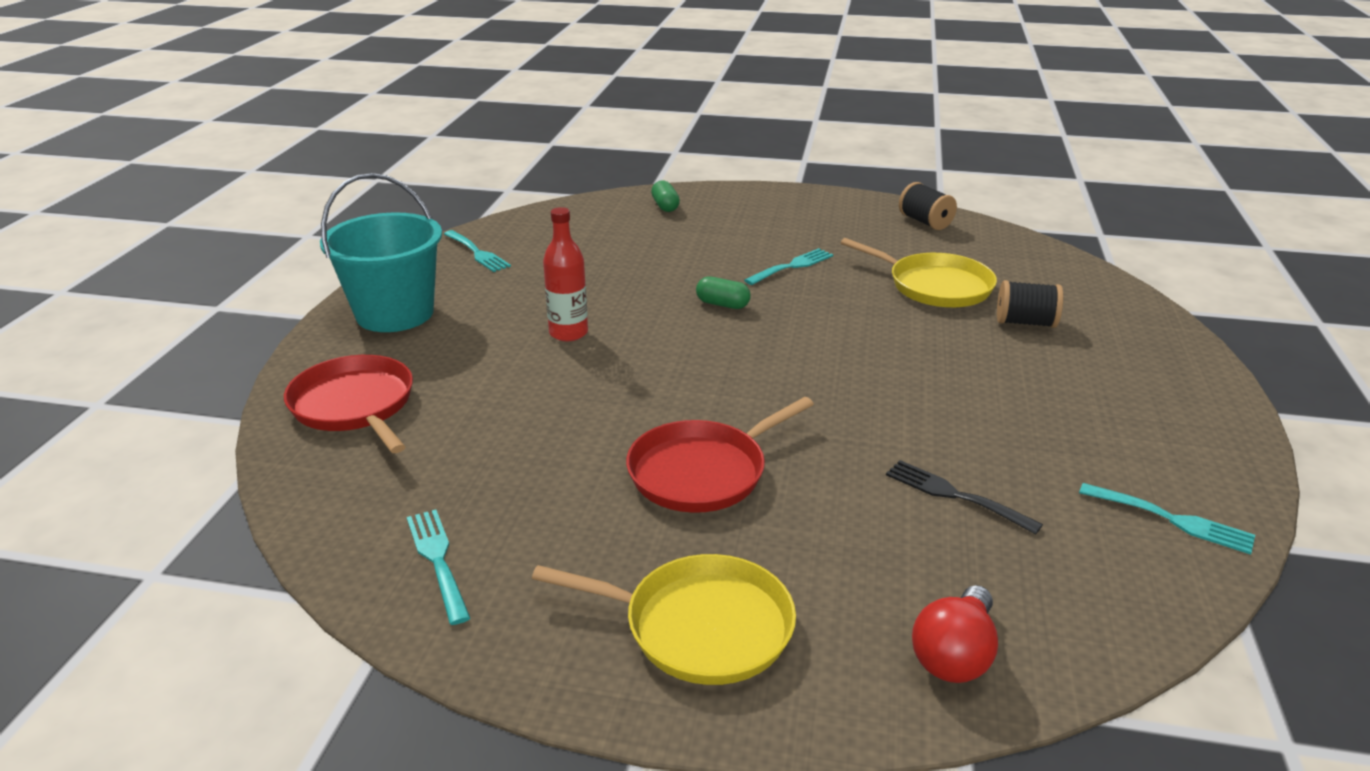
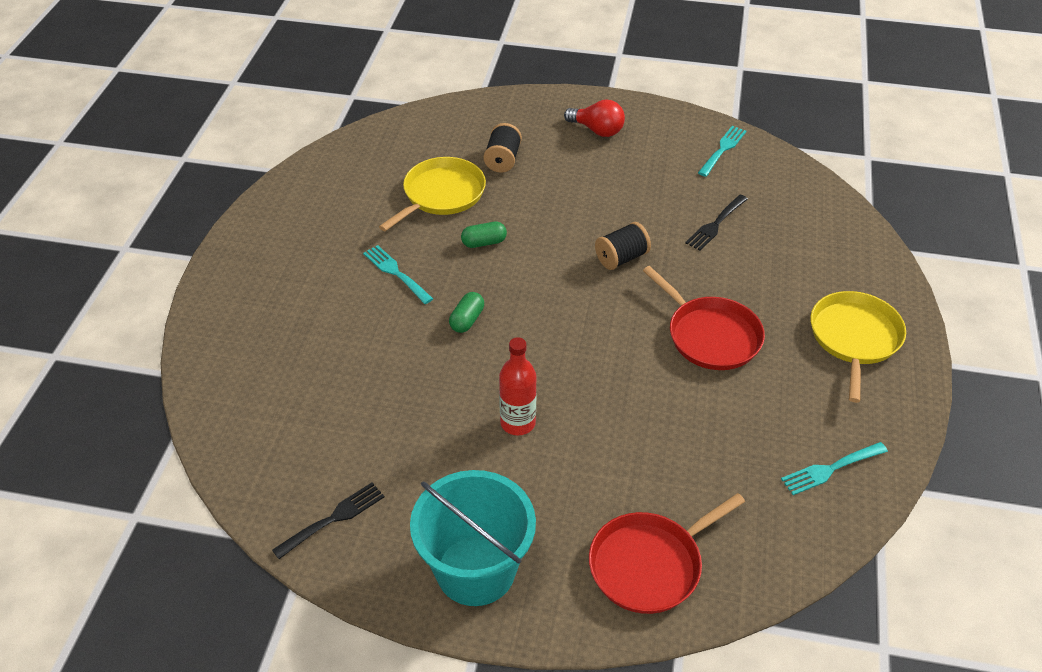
camera: 90 degrees left, 15 degrees up
(477, 253) = (333, 519): turquoise fork -> black fork
(665, 206) = (235, 360): green capsule -> green capsule (484, 242)
(925, 222) = (314, 183): black spool -> black spool (621, 258)
(954, 655) = (847, 244): red light bulb -> red light bulb (597, 130)

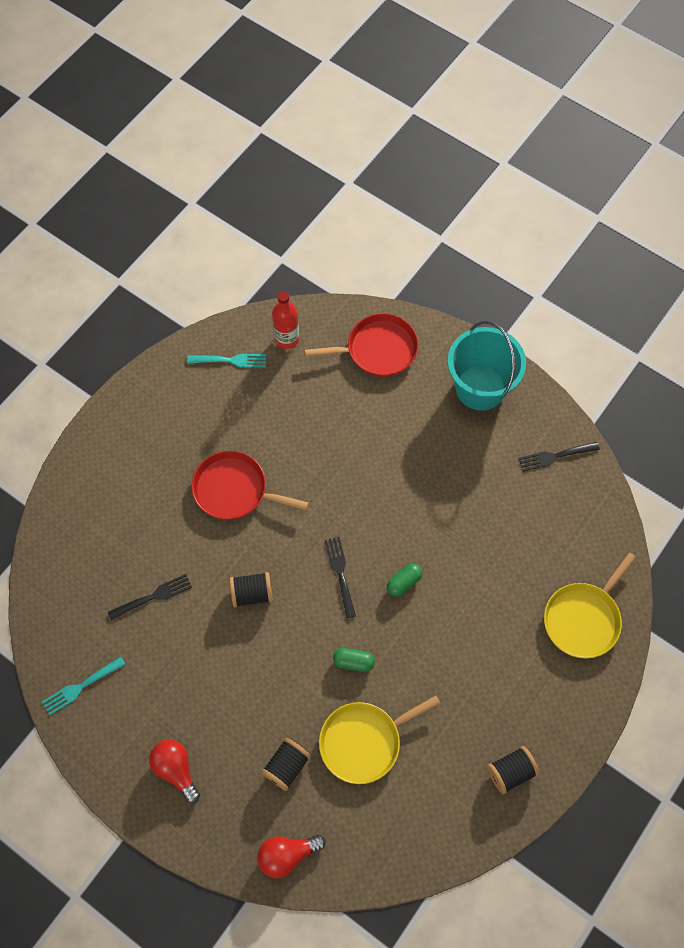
camera: 155 degrees left, 20 degrees up
(288, 218) = (511, 772): none -> black spool
(396, 273) = (440, 659): turquoise fork -> none
(468, 115) = (287, 855): none -> red light bulb
(517, 423) = (408, 476): red bottle -> red bottle (287, 339)
(541, 304) = (340, 573): none -> black fork
(710, 335) = (234, 490): red pan -> red pan turned 60 degrees counterclockwise
(854, 338) = (136, 444): yellow pan -> yellow pan (583, 619)

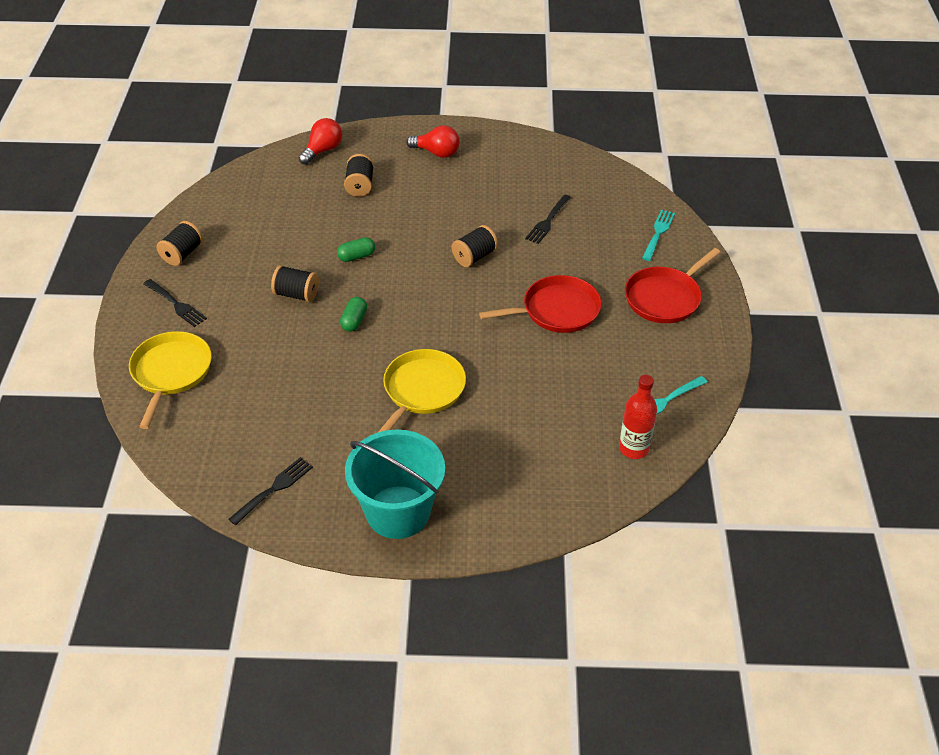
camera: 145 degrees right, 20 degrees down
(81, 686) = (545, 158): turquoise fork -> turquoise fork (658, 233)
(340, 573) = (414, 301): black fork -> black fork (176, 304)
(364, 741) = (312, 220): yellow pan -> yellow pan (422, 390)
(377, 349) = (535, 489): red pan -> red pan (665, 298)
(434, 646) = (296, 294): none -> black spool

